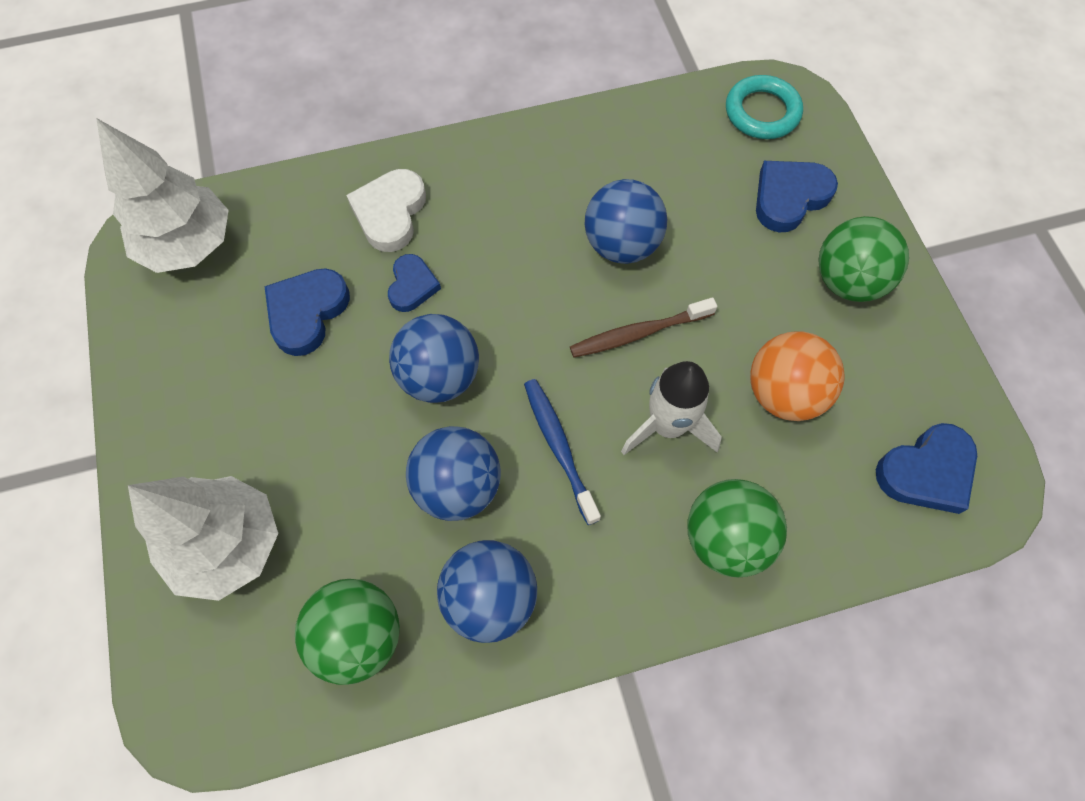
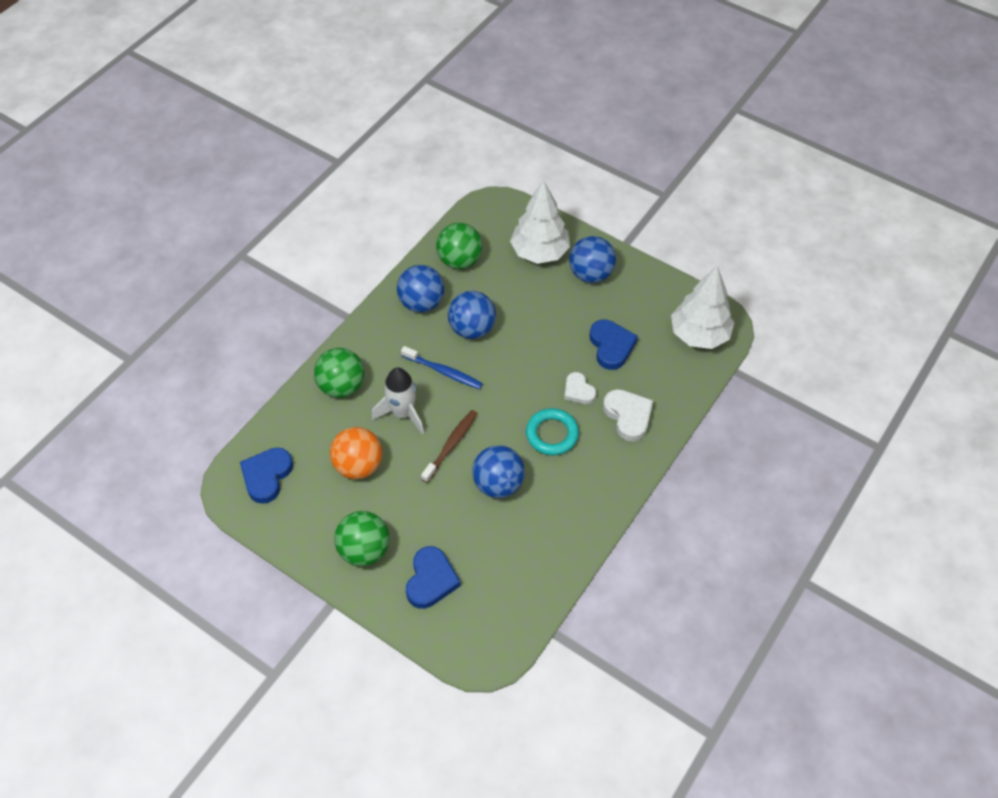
camera: 140 degrees right, 10 degrees down
(412, 286) = (578, 390): blue heart -> white heart
(439, 376) = (524, 362): blue ball -> blue ball (591, 274)
(762, 112) = (489, 630): turquoise ring -> turquoise ring (552, 434)

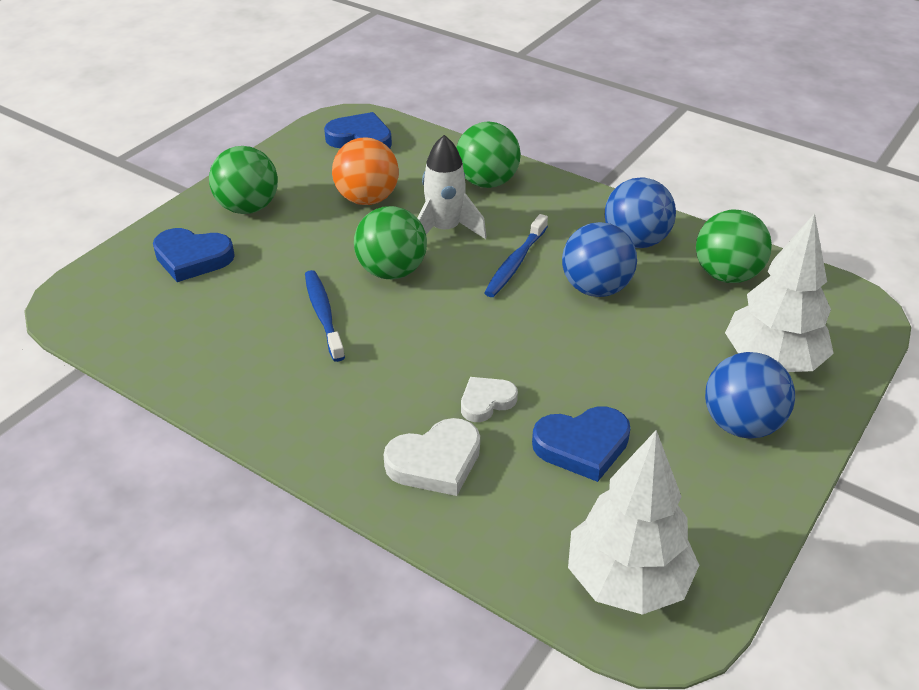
camera: 90 degrees right, 15 degrees down
(451, 445) = (392, 271): brown toothbrush -> green ball
(498, 484) = (323, 314): blue ball -> blue toothbrush
(552, 434) = (404, 369): turquoise ring -> none

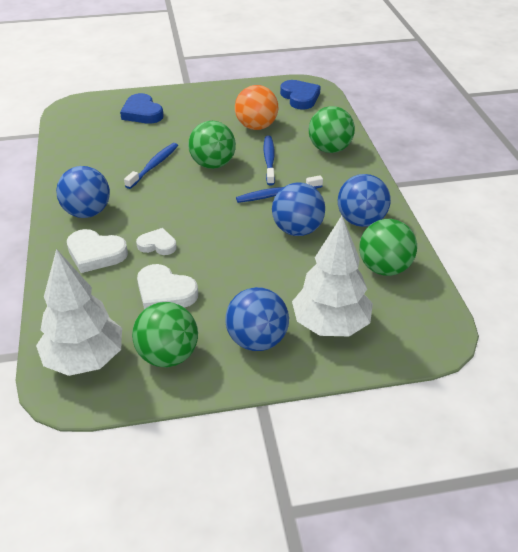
camera: 45 degrees right, 0 degrees up
(248, 208) = (198, 103): green ball -> green ball (168, 356)
(339, 422) = (87, 212): none -> blue ball
(445, 230) = (269, 160): white rocket -> blue toothbrush
(582, 446) = (165, 292): blue heart -> white heart

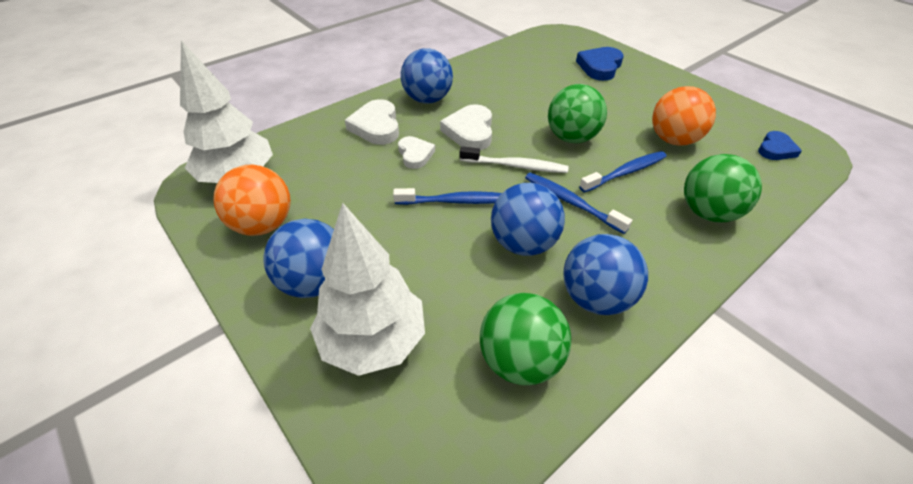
camera: 60 degrees right, 5 degrees up
(154, 166) = (529, 105): blue toothbrush -> blue toothbrush (456, 201)
(165, 292) = (350, 187): white heart -> white heart (470, 131)
(168, 356) = (263, 225): green ball -> orange ball
(219, 201) = (516, 166): none -> white toothbrush
(300, 97) = (775, 149): blue heart -> blue heart, size x0.65

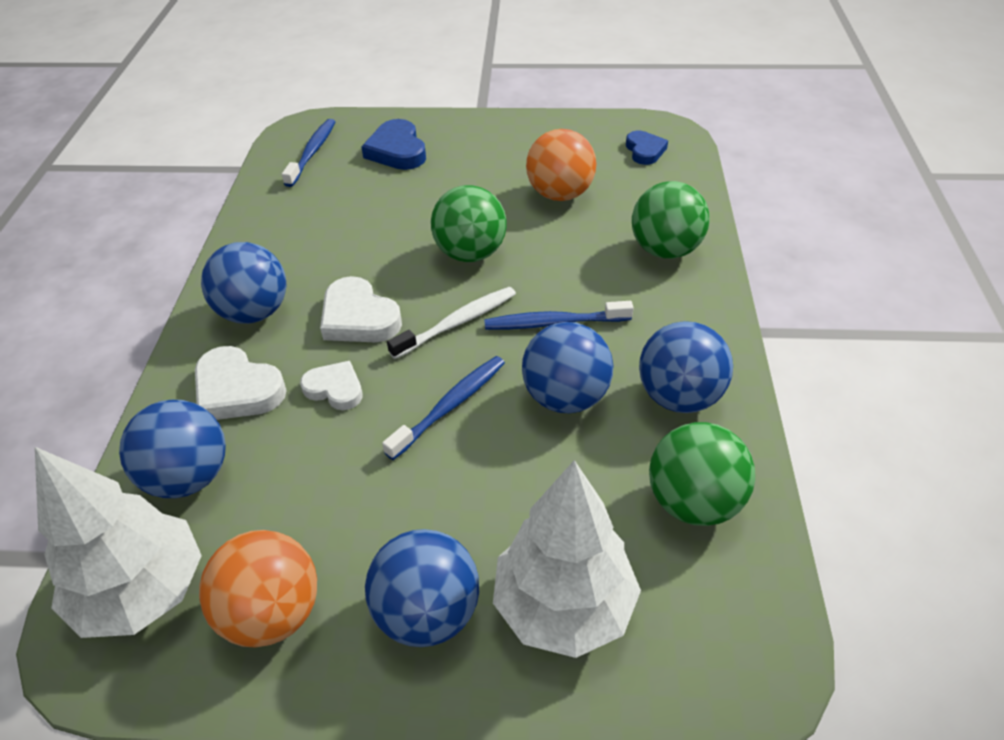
camera: 45 degrees left, 0 degrees up
(311, 147) = (189, 477): none -> blue ball
(625, 172) = (561, 257): blue toothbrush -> blue toothbrush (312, 152)

